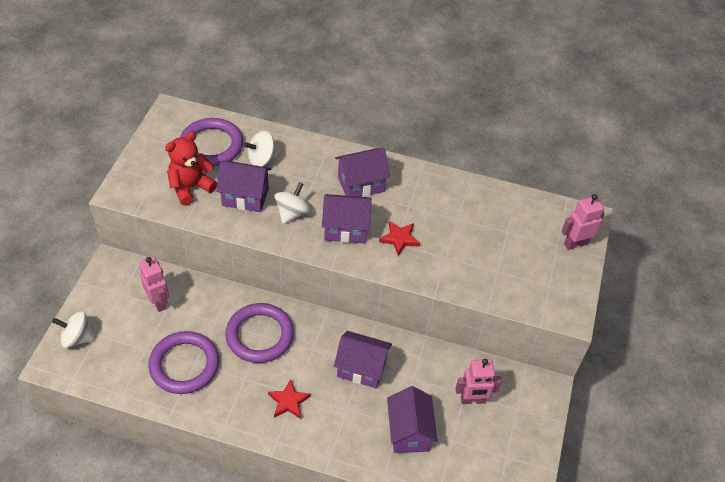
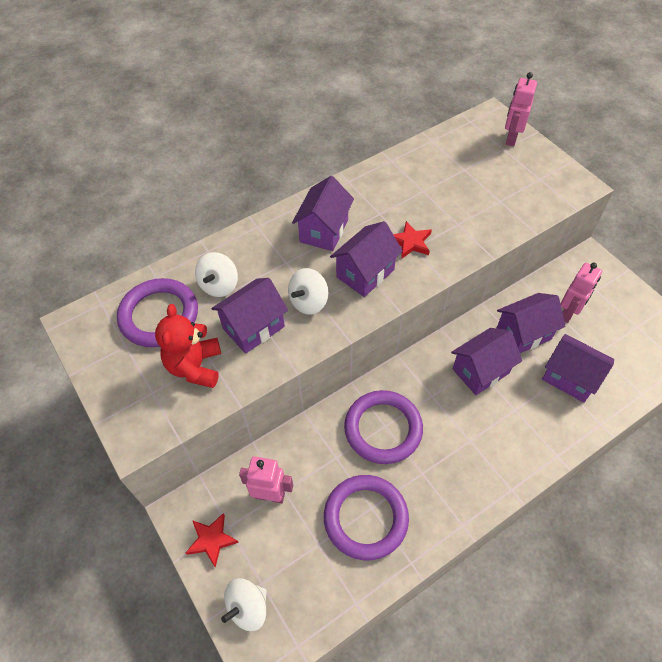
camera: 45 degrees left, 5 degrees up
(289, 401) = (474, 451): red star -> red star (211, 540)
(292, 213) = (309, 302): white spinning top -> white spinning top turned 120 degrees counterclockwise
(422, 379) = (523, 334): none -> purple house

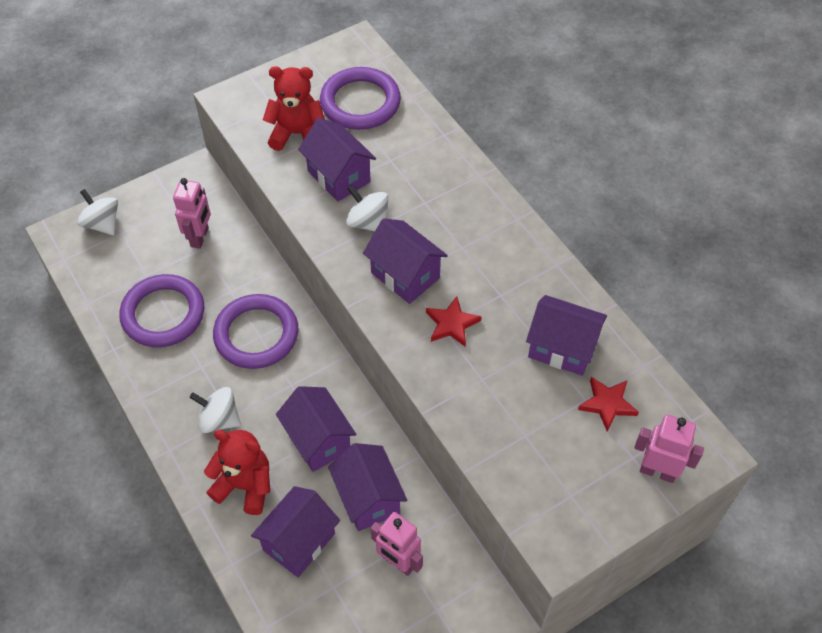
camera: 90 degrees right, 0 degrees up
(211, 540) = (166, 195): red star -> red star (607, 404)
(219, 285) = (395, 146): white spinning top -> white spinning top (219, 419)
(324, 231) = (471, 237): purple house -> purple house (562, 348)
(532, 422) = (245, 485): none -> red teddy bear

